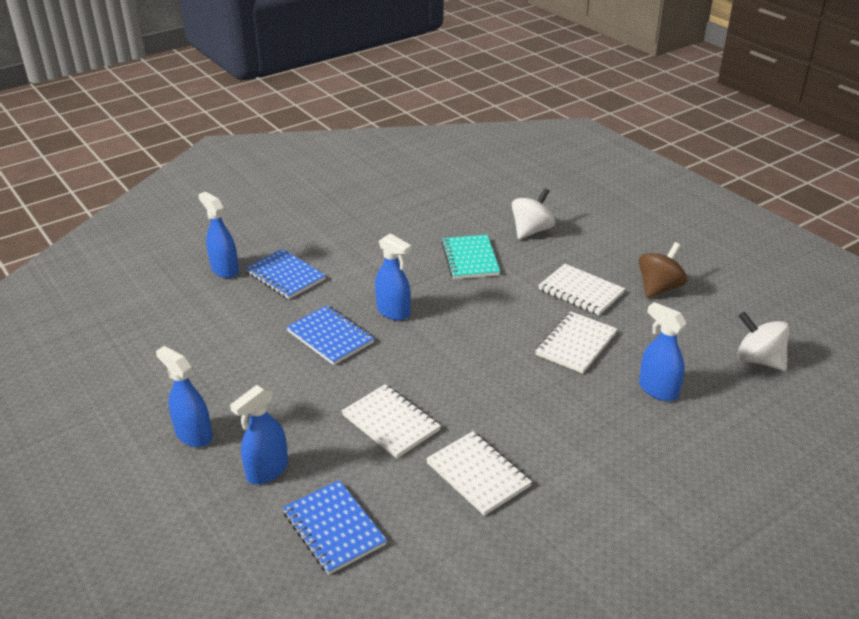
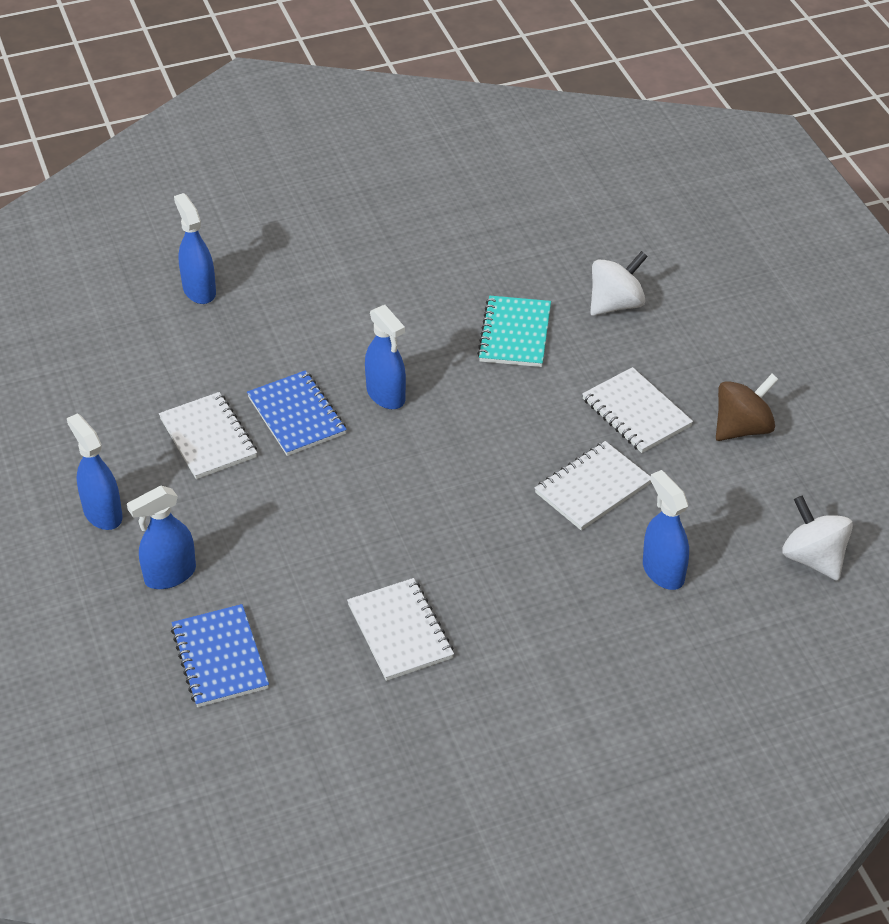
camera: 15 degrees right, 10 degrees up
(285, 276) = (271, 314): blue notebook -> none
(391, 423) = (326, 546): white notebook -> white notebook (208, 438)

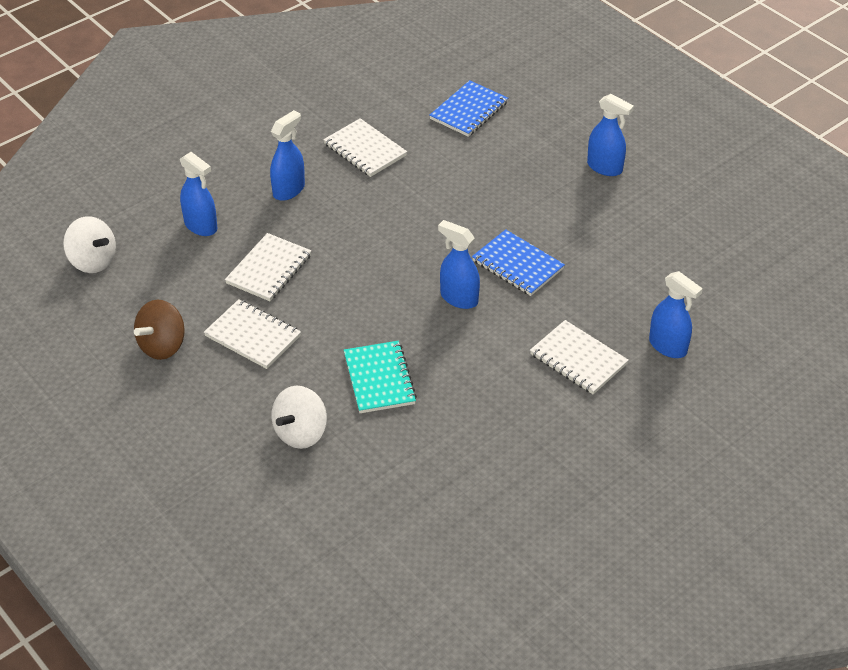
camera: 160 degrees right, 0 degrees up
(170, 575) = (532, 144): blue spray bottle -> blue spray bottle (289, 190)
(208, 438) = (571, 232): white notebook -> white notebook (578, 359)
(220, 658) = (469, 111): blue notebook -> blue notebook turned 75 degrees clockwise

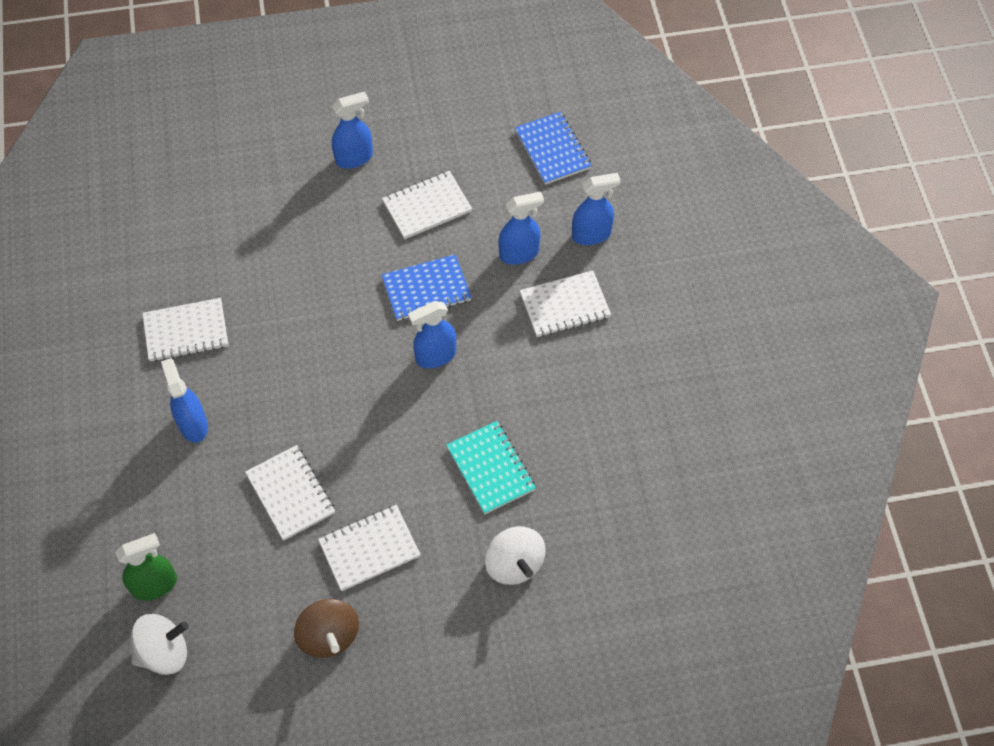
camera: 60 degrees left, 15 degrees up
(143, 232) = (155, 585): none -> green spray bottle
(201, 226) = (186, 527): blue spray bottle -> blue spray bottle (519, 253)
(379, 379) = (490, 469): turquoise notebook -> turquoise notebook turned 45 degrees clockwise
(469, 111) = (198, 218): blue notebook -> blue notebook (552, 150)
(598, 230) = (427, 207): none -> white notebook

